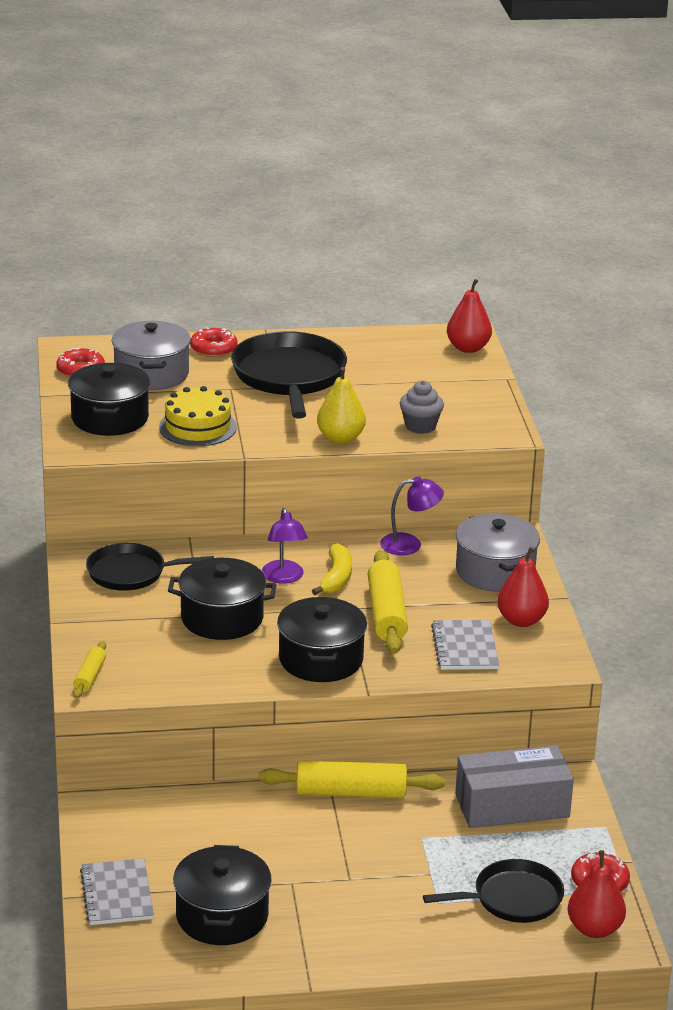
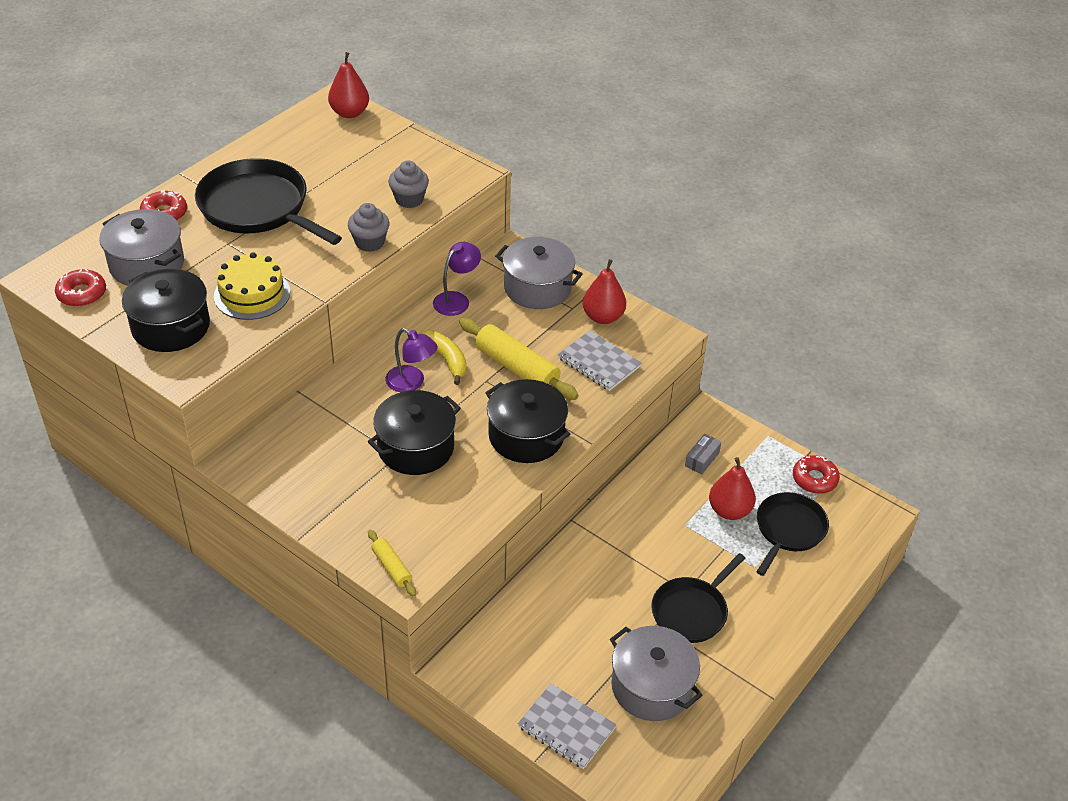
camera: 45 degrees left, 15 degrees up
(130, 573) = (297, 452): black pan -> black pan (691, 611)
(222, 916) = (651, 686): black pot -> grey pot
(340, 438) = (369, 242): yellow pear -> grey cupcake
(351, 792) = (601, 522): yellow rolling pin -> none
(512, 806) = (702, 459): grey box -> grey box, size x0.42
(594, 929) = (854, 516): red pear -> red pear (729, 510)

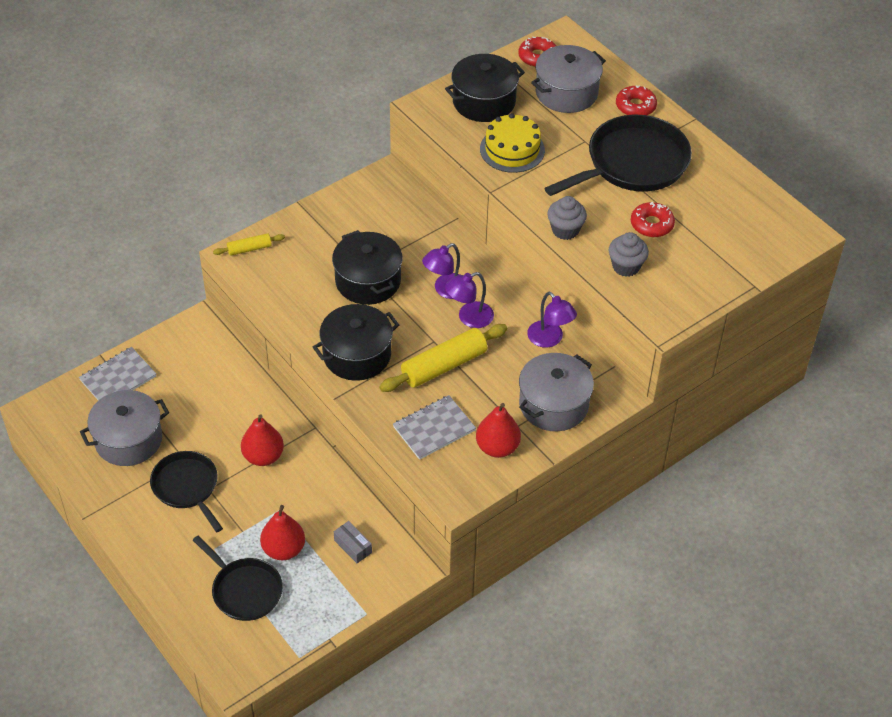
camera: 105 degrees right, 5 degrees up
(349, 113) = (782, 243): red pear -> red pear (263, 456)
(446, 359) = (469, 318): yellow banana -> purple lamp
(814, 479) = (297, 635): red donut -> red donut (651, 224)

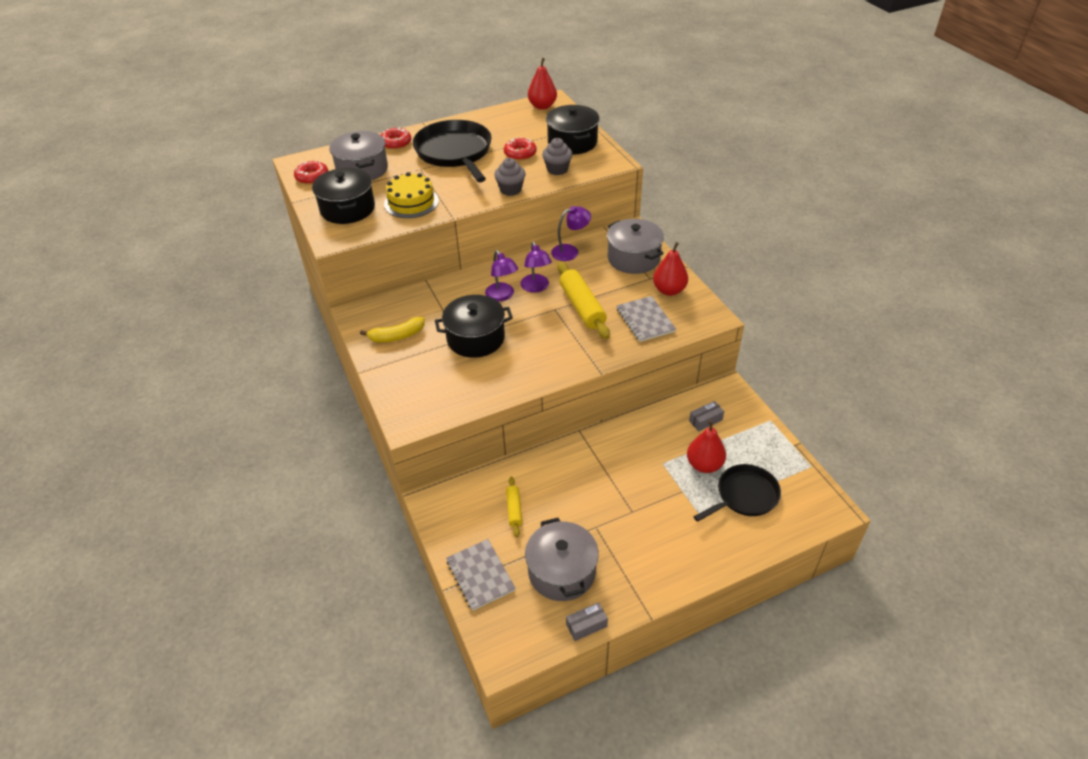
camera: 75 degrees left, 5 degrees down
(72, 467) = (586, 625): none -> grey box
(187, 487) = (627, 528): black pan -> none
(249, 249) = (404, 411): yellow rolling pin -> yellow rolling pin (514, 509)
(263, 456) = (603, 468): red pear -> red pear (542, 106)
(357, 217) = (397, 336): none -> yellow banana
(357, 355) = (557, 354): black pot -> black pot (572, 142)

